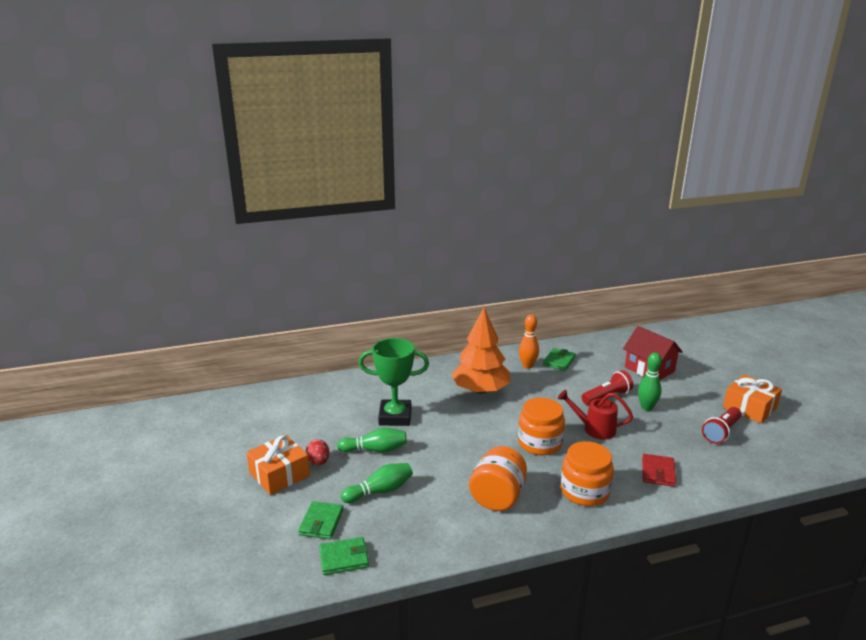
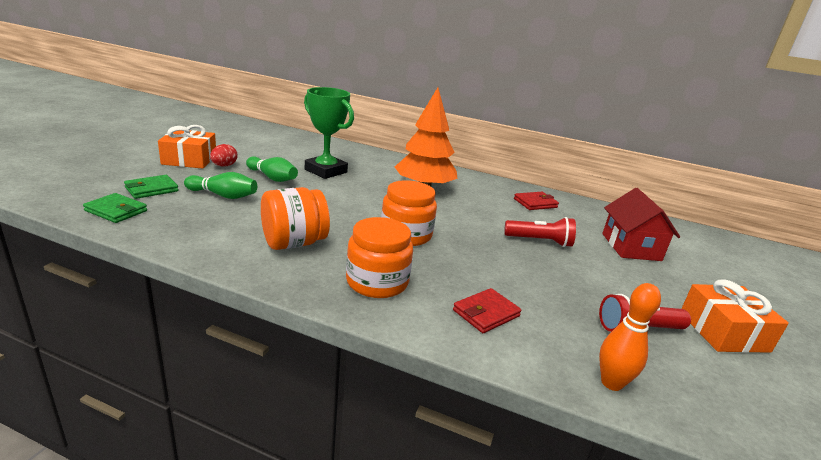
camera: 35 degrees right, 0 degrees up
(527, 366) = (498, 193): orange bowling pin -> orange bowling pin (611, 383)
(559, 361) = (535, 203): green wallet -> red wallet
(594, 429) = (480, 252): red watering can -> none
(646, 407) = (572, 267): green bowling pin -> none

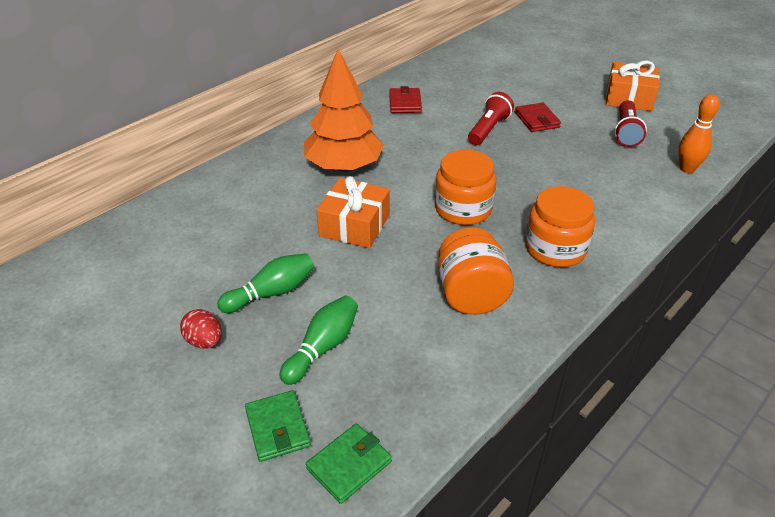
camera: 65 degrees left, 15 degrees up
(189, 160) = (159, 383): orange gift -> orange gift (354, 225)
(326, 171) = (263, 237): green trophy -> none
(486, 313) = (606, 198): red wallet -> red wallet (537, 120)
(631, 247) = (505, 84): red house -> none

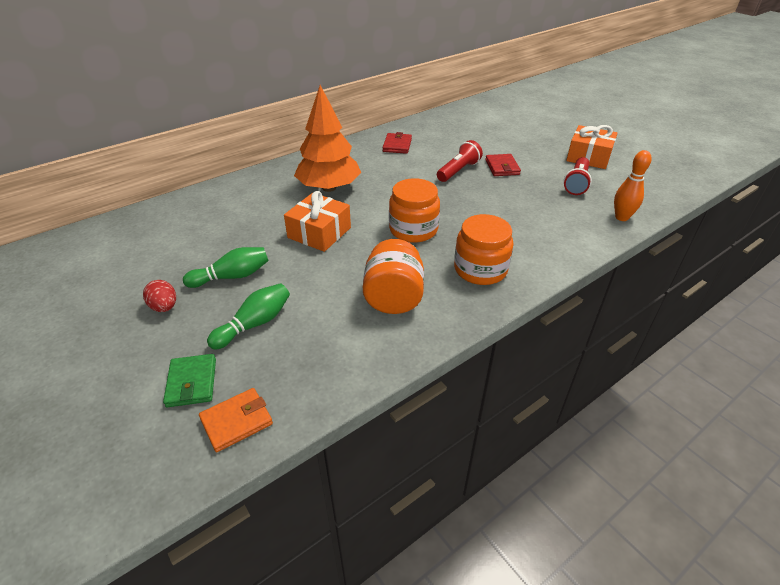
camera: 10 degrees right, 0 degrees up
(349, 465) = (237, 421): green wallet -> orange wallet

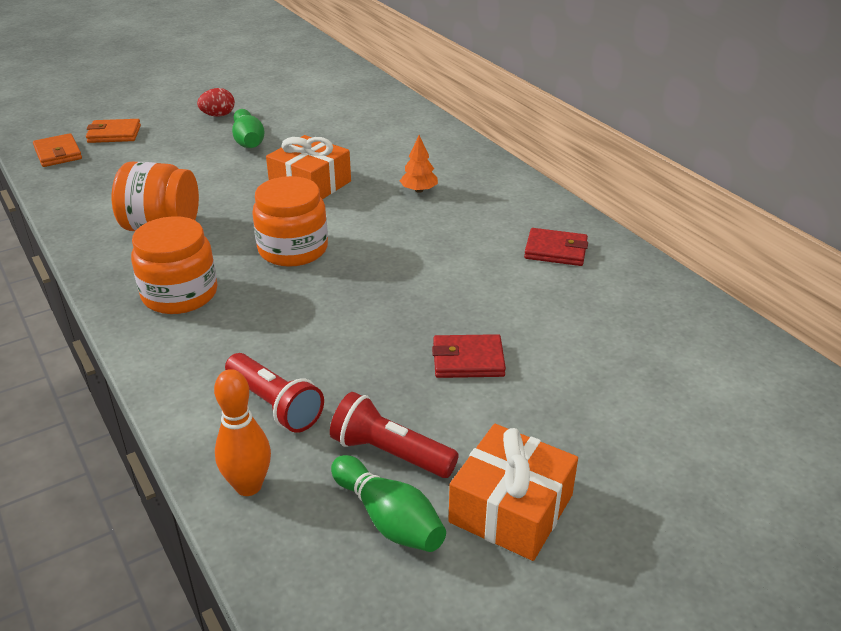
camera: 95 degrees right, 5 degrees down
(192, 382) = (114, 134): green wallet -> orange wallet
(254, 324) = (169, 155): green bowling pin -> green bowling pin (389, 519)
(329, 188) = (419, 190): orange tree -> orange tree, size x0.41
(458, 171) = (458, 306): red flashlight -> red flashlight (275, 405)

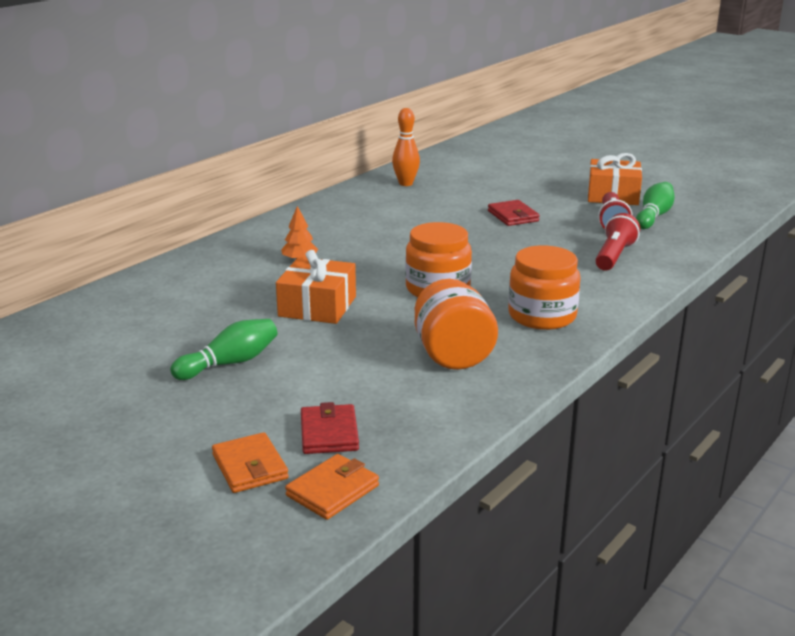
camera: 110 degrees left, 10 degrees down
(218, 115) = (158, 404): red egg -> none
(248, 486) = (679, 249): orange bowling pin -> orange bowling pin (405, 183)
(555, 250) = (364, 207): red wallet -> red wallet (329, 433)

